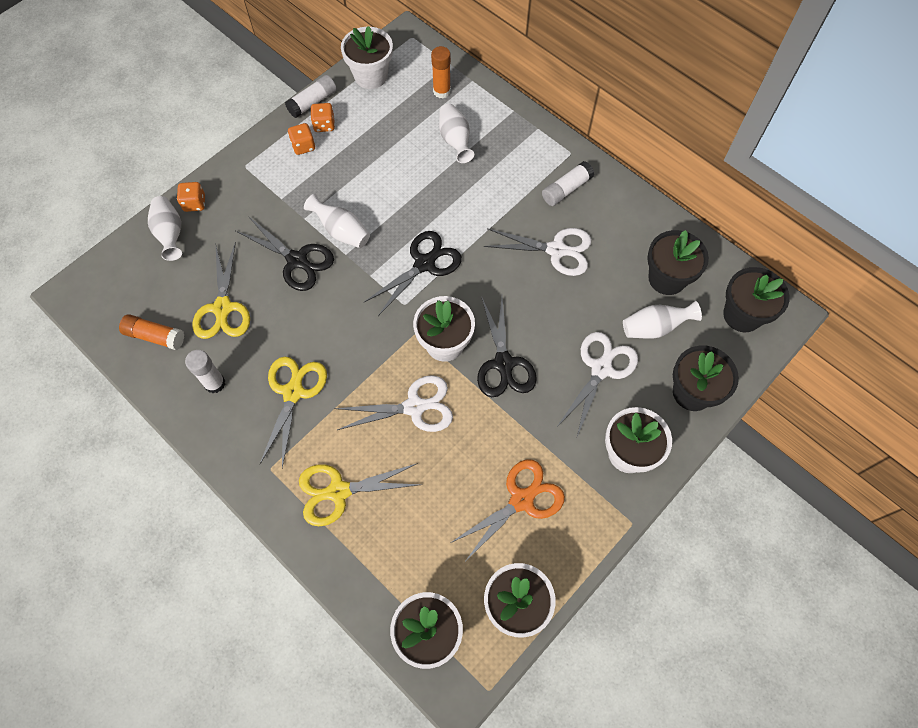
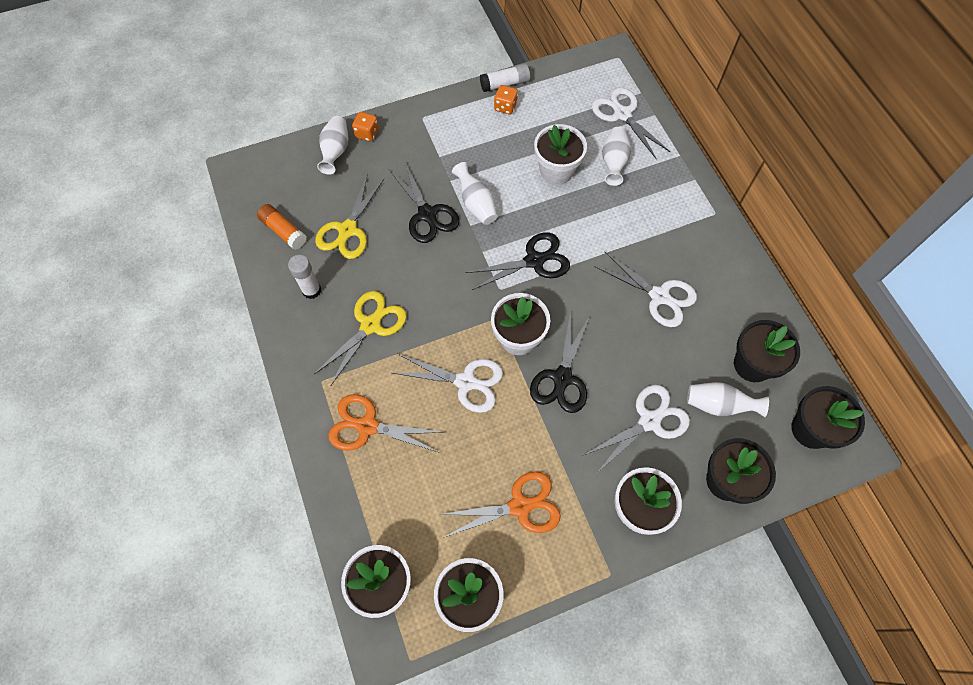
camera: 25 degrees right, 0 degrees up
(303, 146) = (479, 119): orange dice -> none
(339, 491) = (367, 426): yellow scissors -> orange scissors
(371, 76) = (566, 79): white flower pot -> white flower pot (556, 171)
(441, 91) = (622, 114): orange glue stick -> white scissors
(566, 189) = (695, 245): white glue stick -> none

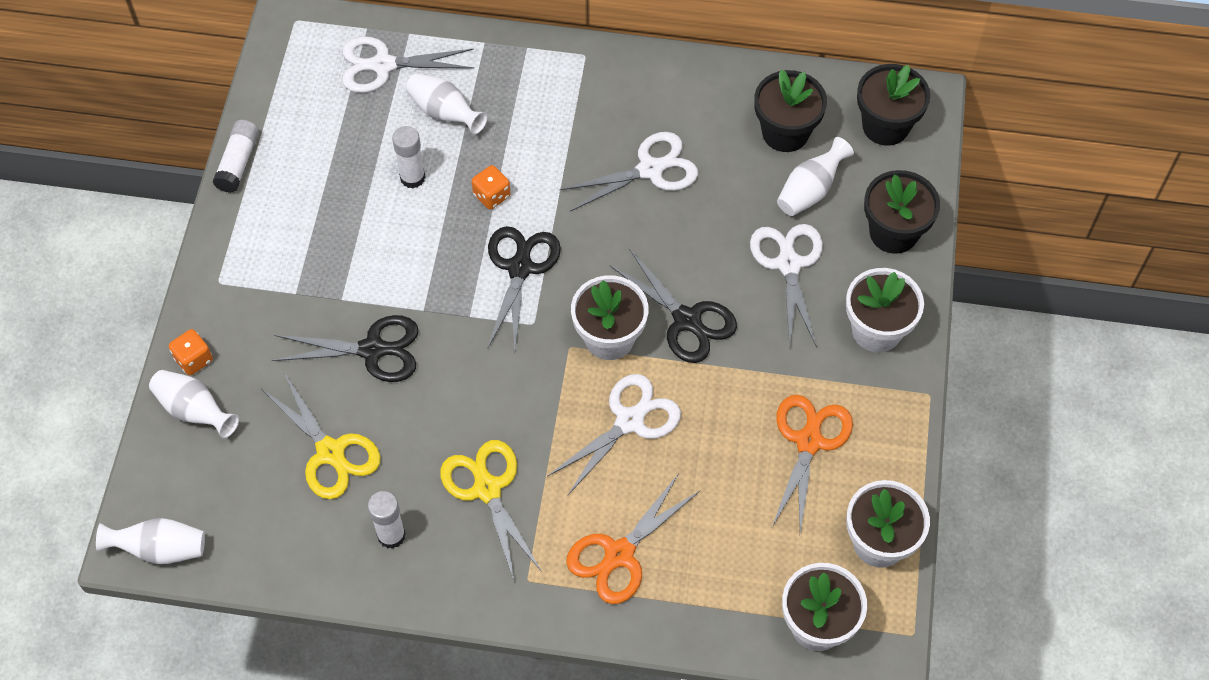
camera: 60 degrees left, 5 degrees down
(283, 231) = (277, 530): orange glue stick -> none
(476, 204) = (397, 288): white vase -> white vase (160, 549)
(505, 107) = (275, 181): orange dice -> orange dice (492, 196)
(556, 171) = (412, 178): white flower pot -> white glue stick

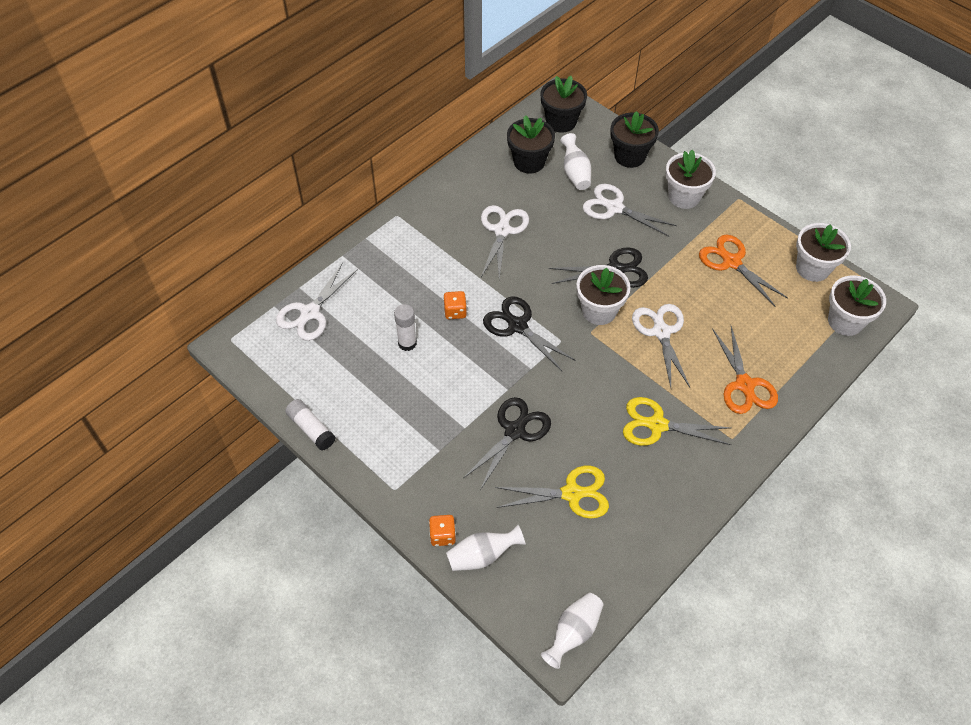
camera: 55 degrees left, 5 degrees down
(391, 535) = (654, 492): white glue stick -> none
(445, 113) = (375, 302): white vase -> none

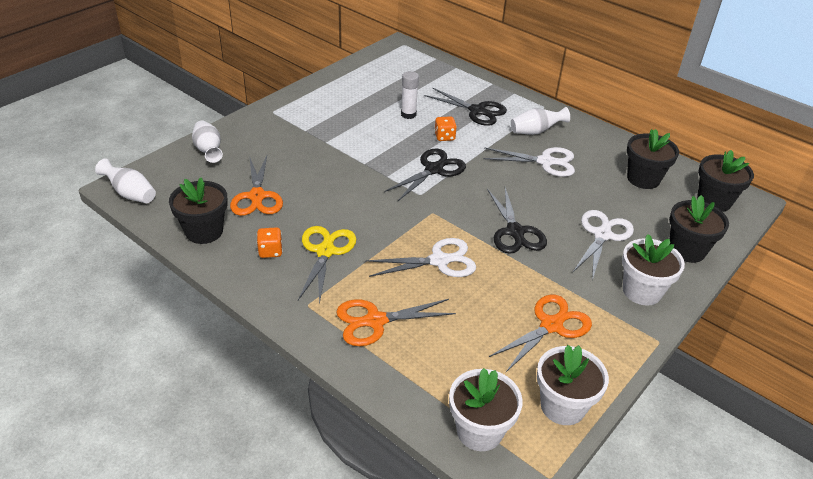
camera: 85 degrees right, 15 degrees down
(310, 313) = (432, 73): white scissors -> none
(311, 429) = (327, 77): white glue stick -> none
(442, 535) = (230, 133): orange dice -> orange dice (270, 251)
(514, 431) = (322, 167): black scissors -> black scissors (477, 111)
(571, 493) = (257, 196): yellow scissors -> orange scissors
(575, 173) = (642, 209): white vase -> white vase (536, 131)
(599, 311) = (460, 219): white flower pot -> none
(636, 541) = (204, 231): none -> black flower pot

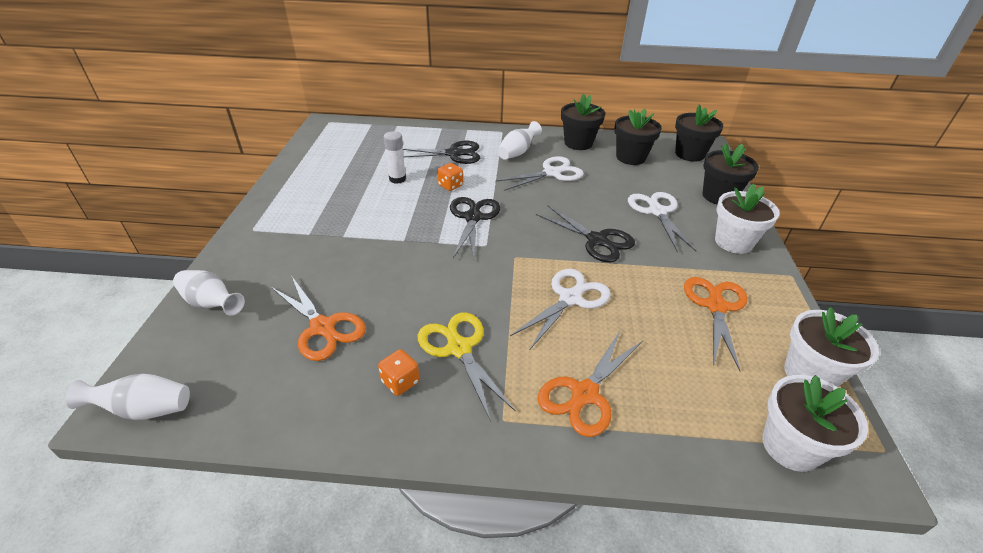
camera: 35 degrees left, 0 degrees up
(204, 231) = (296, 403): black flower pot -> black flower pot (578, 143)

